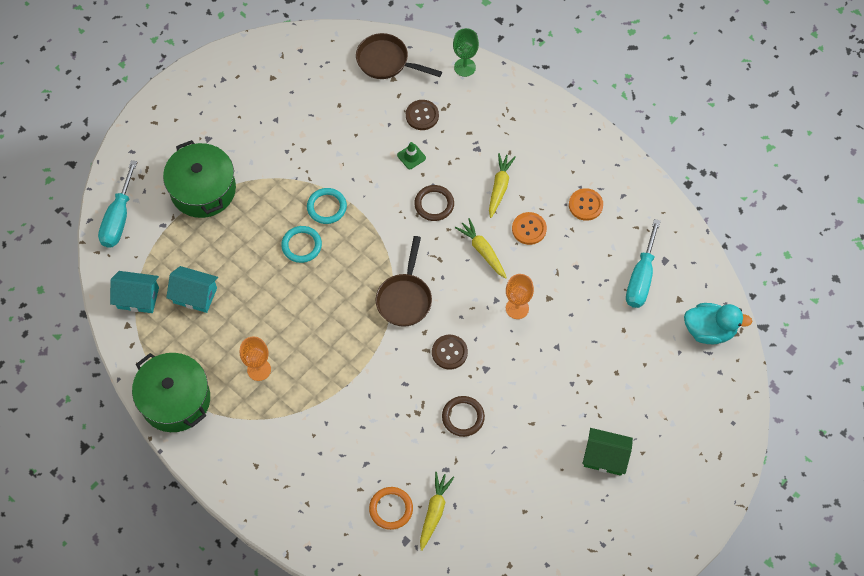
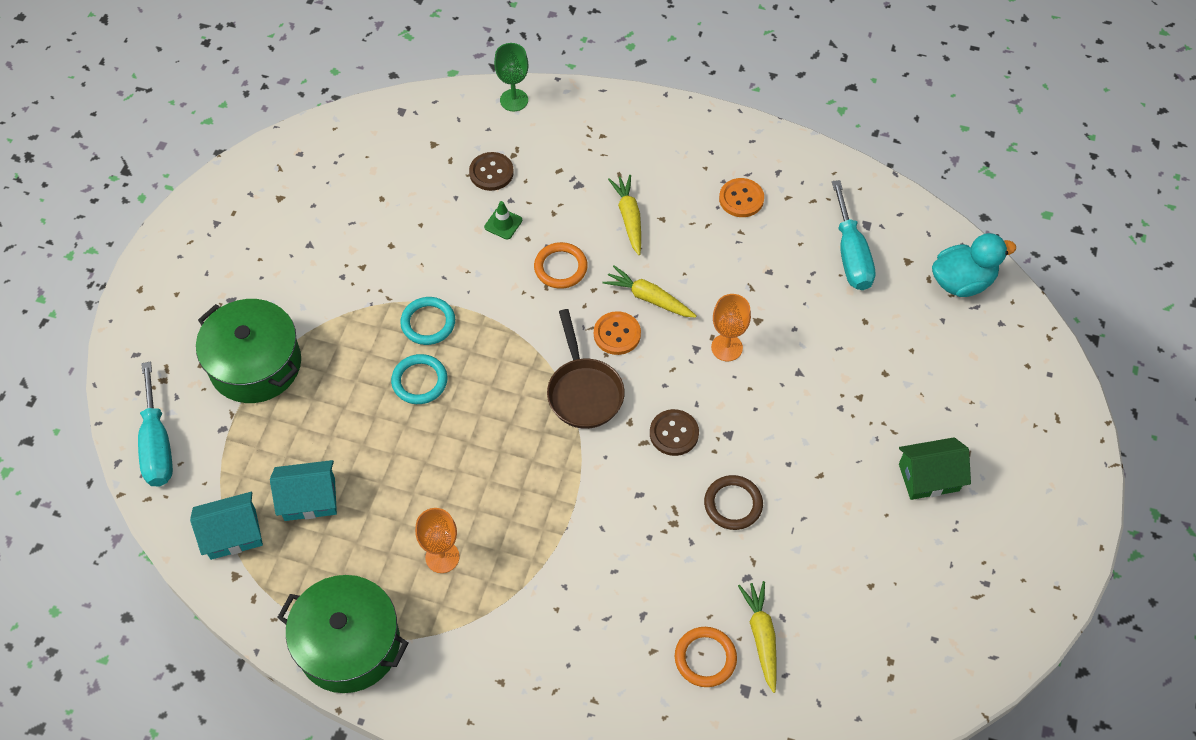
camera: 25 degrees left, 5 degrees down
(386, 61) = (415, 128): brown pan -> none
(434, 204) = (560, 267): brown ring -> orange ring
(529, 229) = (690, 251): orange button -> orange button (617, 334)

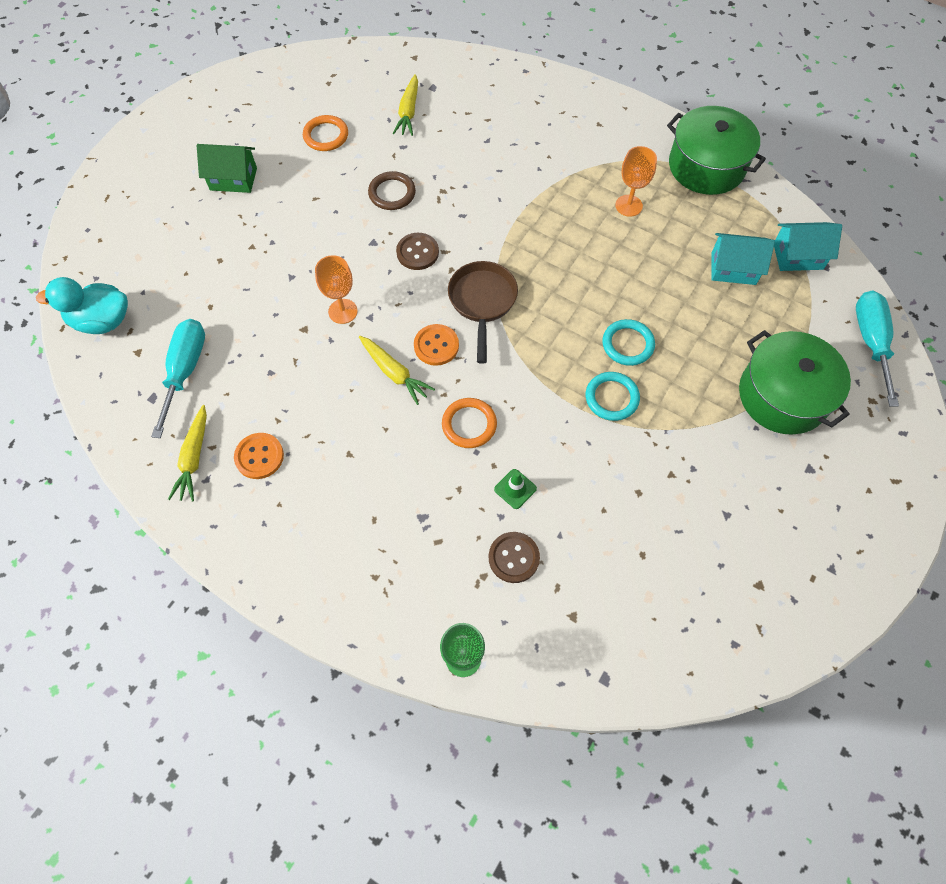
camera: 165 degrees left, 5 degrees up
(629, 218) = (382, 463): yellow carrot -> yellow carrot (194, 458)
(705, 658) = (452, 108): orange ring -> orange ring (326, 136)

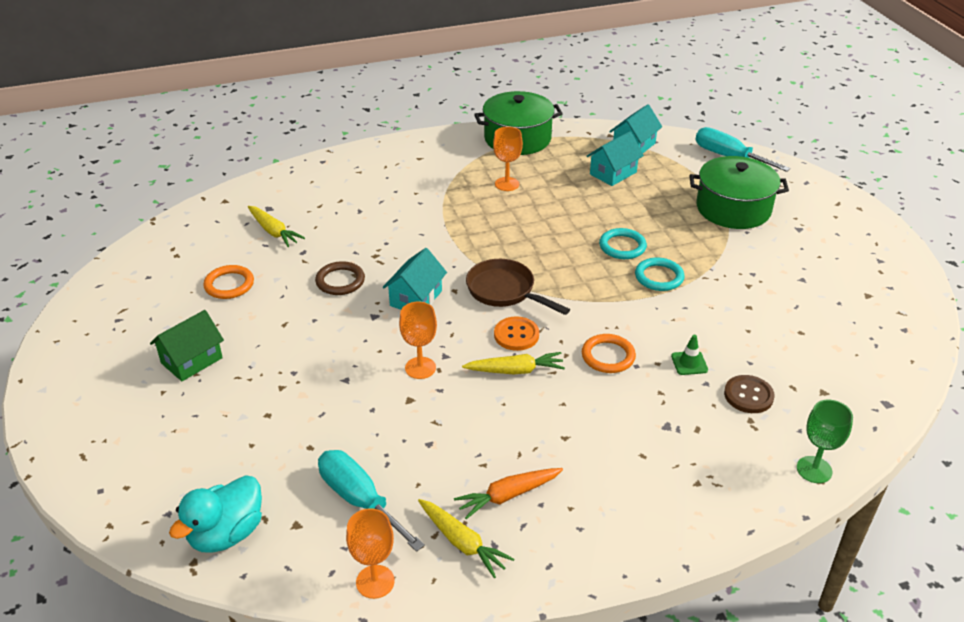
camera: 50 degrees left, 25 degrees down
(123, 431) = (375, 582): none -> orange goblet
(259, 456) = (508, 496): orange button -> orange carrot
(417, 252) = (416, 298): brown button -> turquoise house

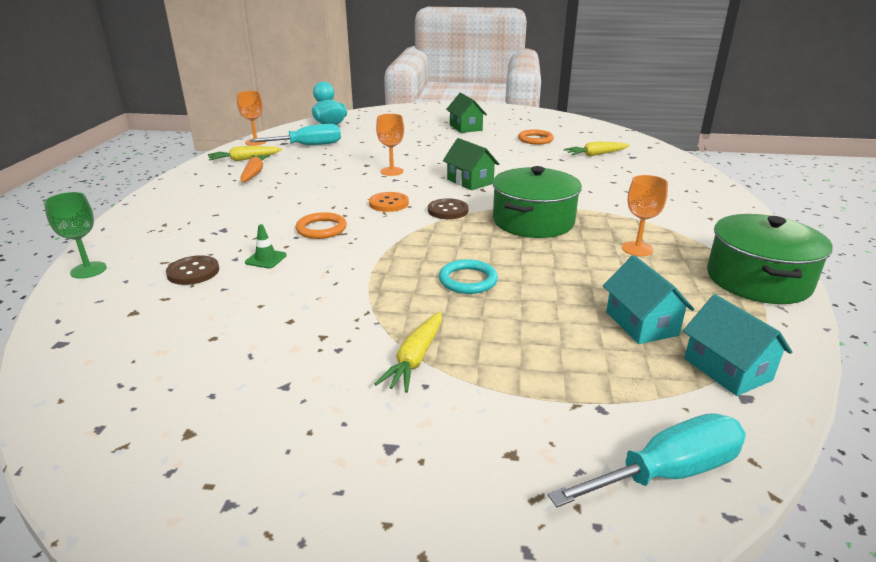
camera: 115 degrees right, 10 degrees down
(340, 281) = (513, 164): brown ring -> none
(416, 298) = (470, 181): turquoise house -> green house
(505, 291) = (448, 210): brown pan -> brown button
(515, 370) = (351, 195): yellow carrot -> yellow carrot (415, 358)
(659, 277) = (396, 284): turquoise ring -> none
(733, 208) = (491, 398): green pot -> green pot (533, 221)

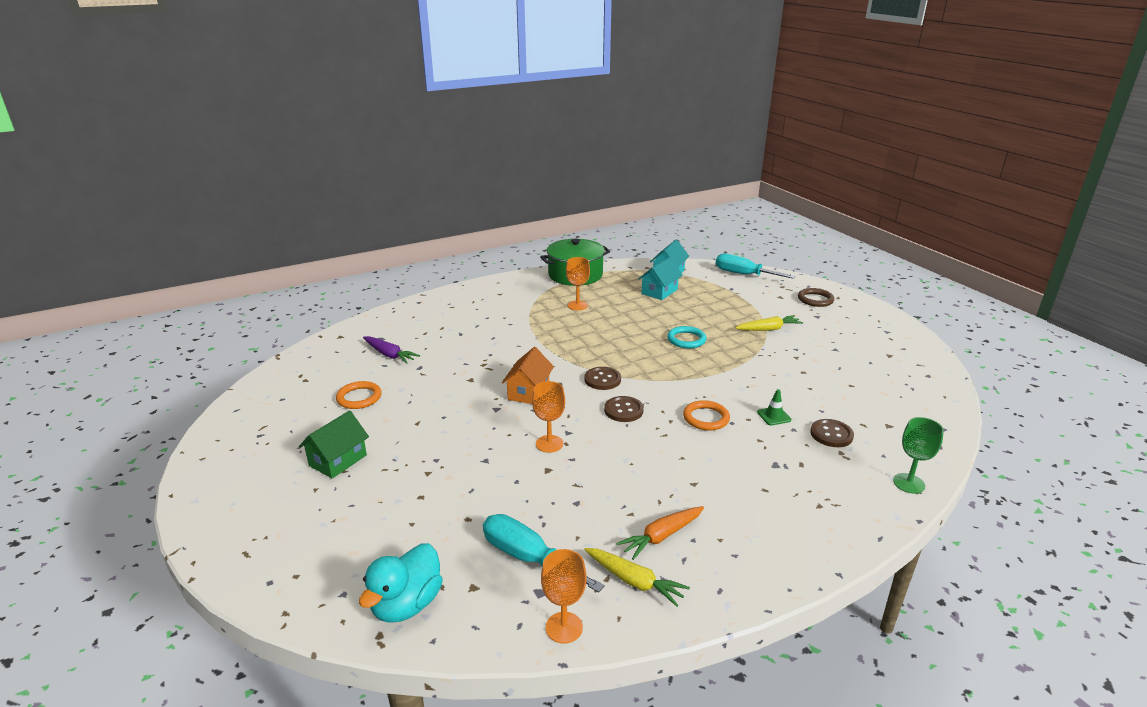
camera: 125 degrees left, 0 degrees up
(389, 203) = (623, 410): orange button -> brown button
(451, 502) = (815, 299): none -> brown ring
(470, 181) = (529, 392): green house -> orange house
(533, 221) = (578, 343): green pot -> none
(596, 155) = (389, 355): yellow carrot -> purple carrot

